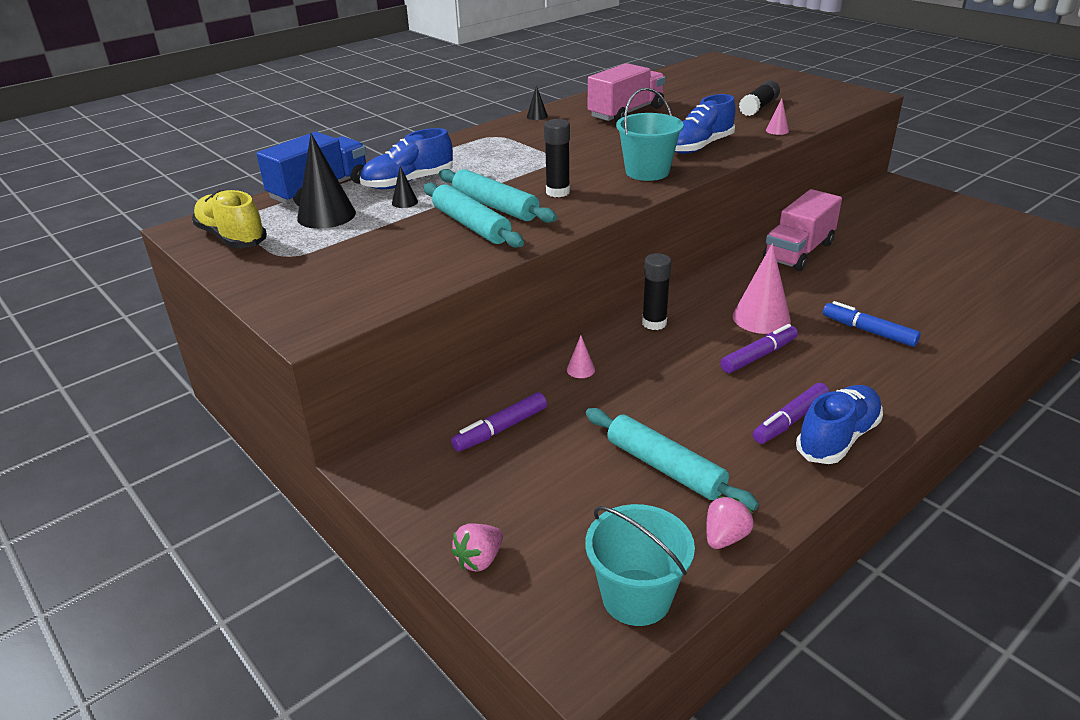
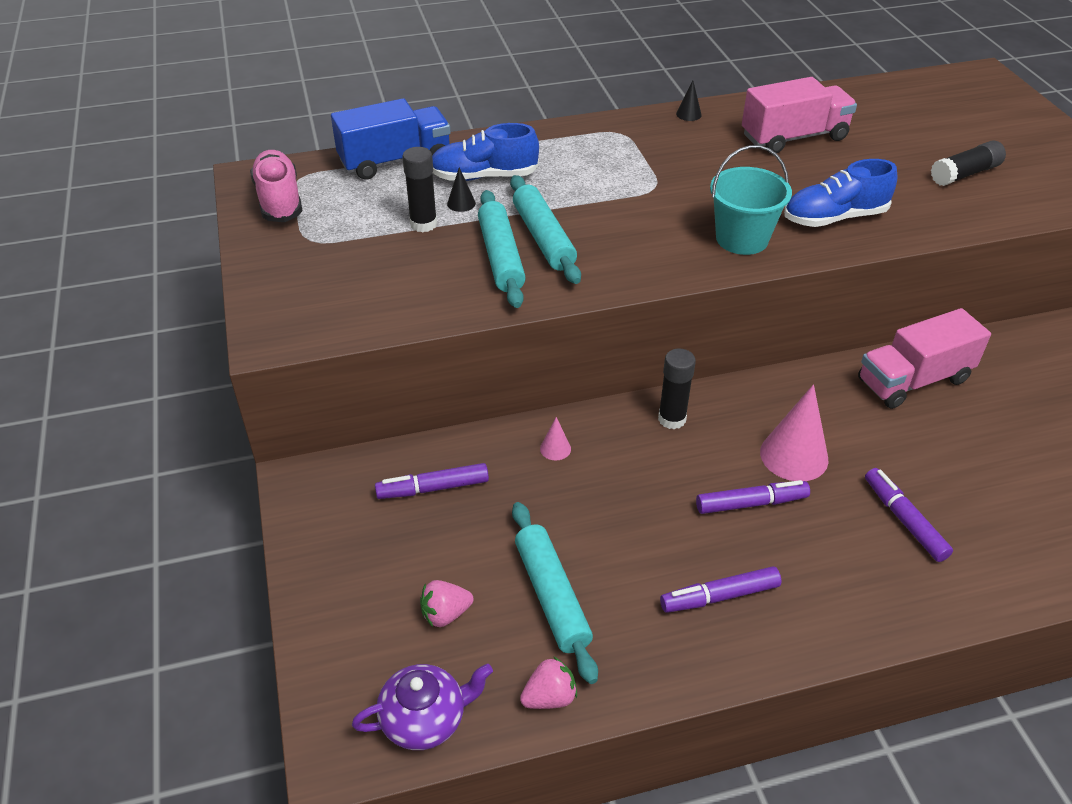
camera: 25 degrees right, 10 degrees up
(232, 237) = (279, 200): yellow shoe -> pink shoe
(326, 215) = (378, 198): black cone -> none
(479, 559) = (323, 619): pink strawberry -> pink strawberry (445, 614)
(558, 192) = (621, 238): black glue stick -> black glue stick (423, 224)
(636, 597) = (425, 719): turquoise bucket -> purple teapot
(777, 130) = (954, 220): pink cone -> none
(837, 438) = (752, 638): blue shoe -> none
(868, 331) = (904, 520): blue marker -> purple marker

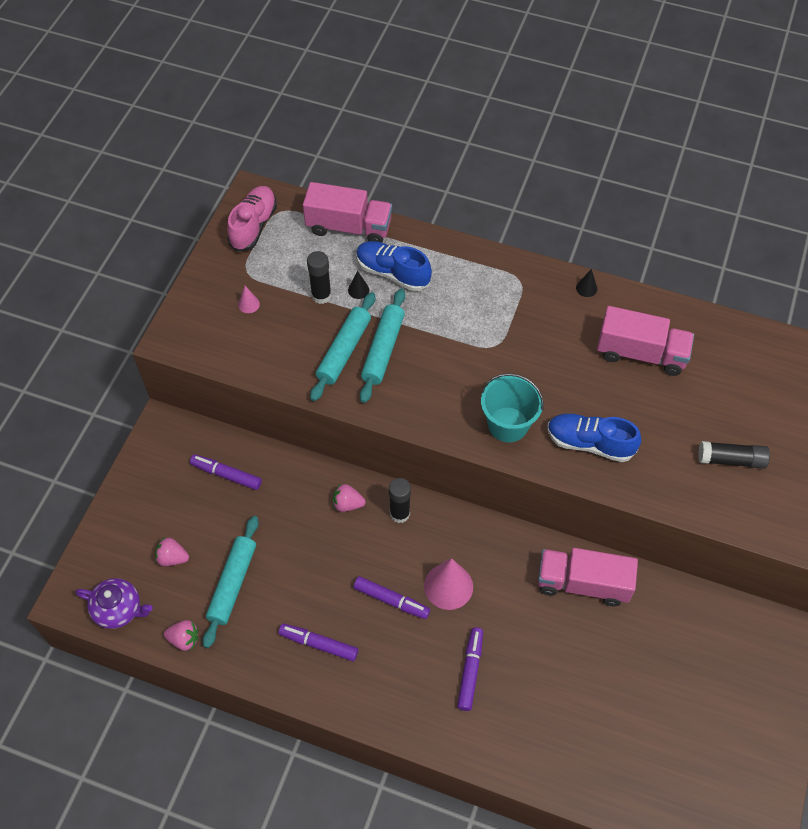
camera: 35 degrees right, 15 degrees up
(395, 161) = (349, 227): blue truck -> pink truck
(555, 448) = (314, 491): pink cone -> pink cone (249, 304)
(606, 440) = (347, 504): none -> pink strawberry

